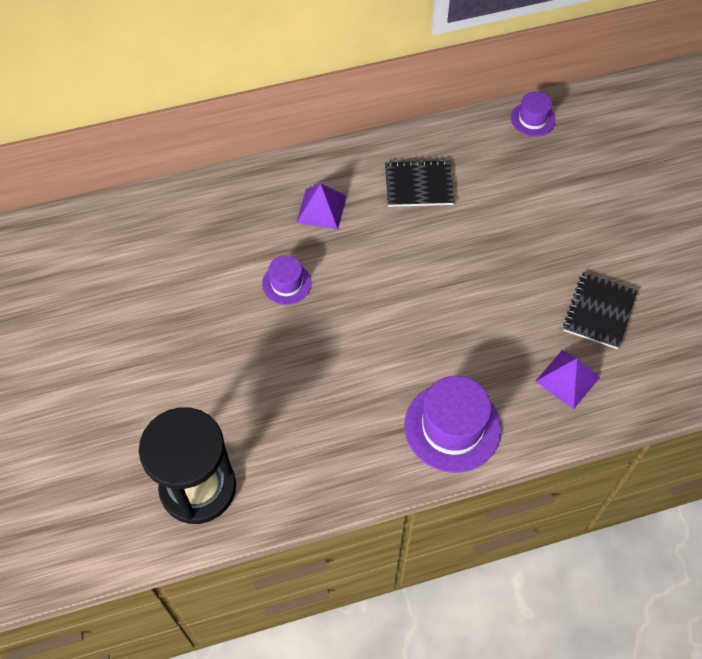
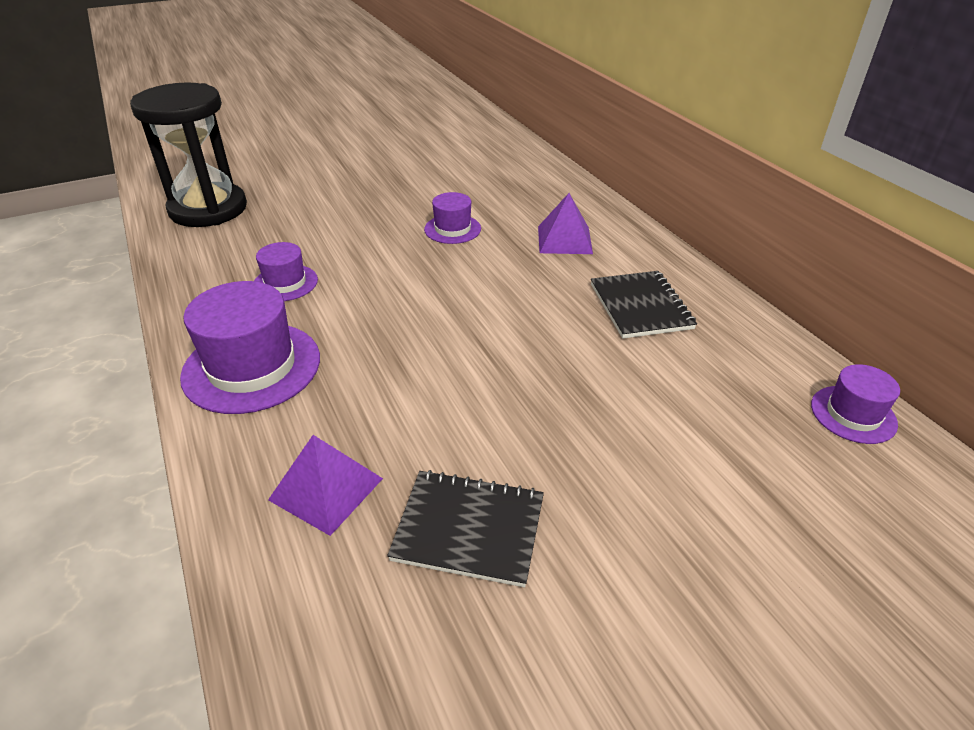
camera: 80 degrees right, 20 degrees down
(347, 410) = (285, 283): none -> purple hat

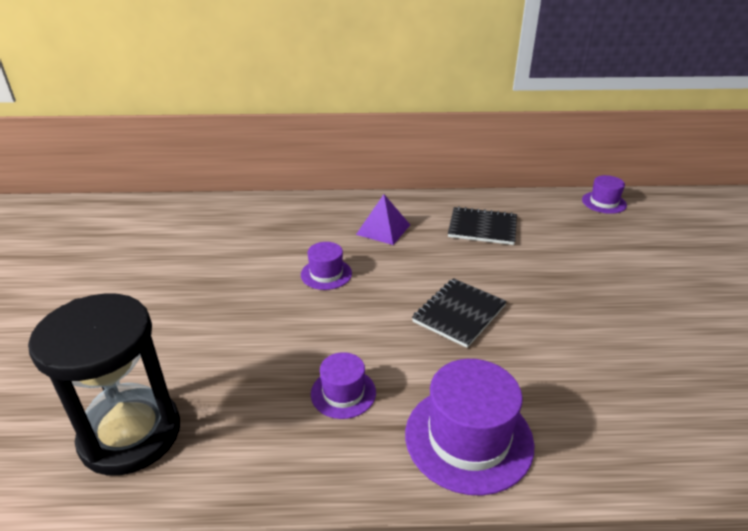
camera: 65 degrees left, 5 degrees down
(326, 489) = (631, 416): purple pyramid -> none
(469, 529) = (674, 357): black notebook -> black notebook (459, 314)

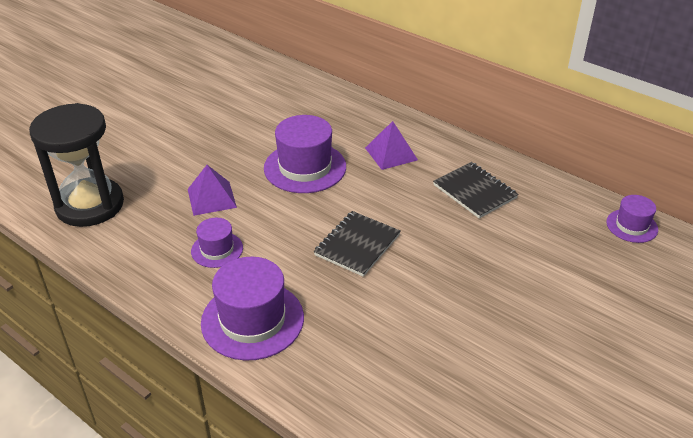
camera: 40 degrees right, 5 degrees up
(271, 347) = (212, 198): none -> purple pyramid
(326, 274) = (305, 167): purple hat -> purple hat, size x1.81
(459, 314) = (357, 245): black notebook -> black notebook turned 45 degrees counterclockwise

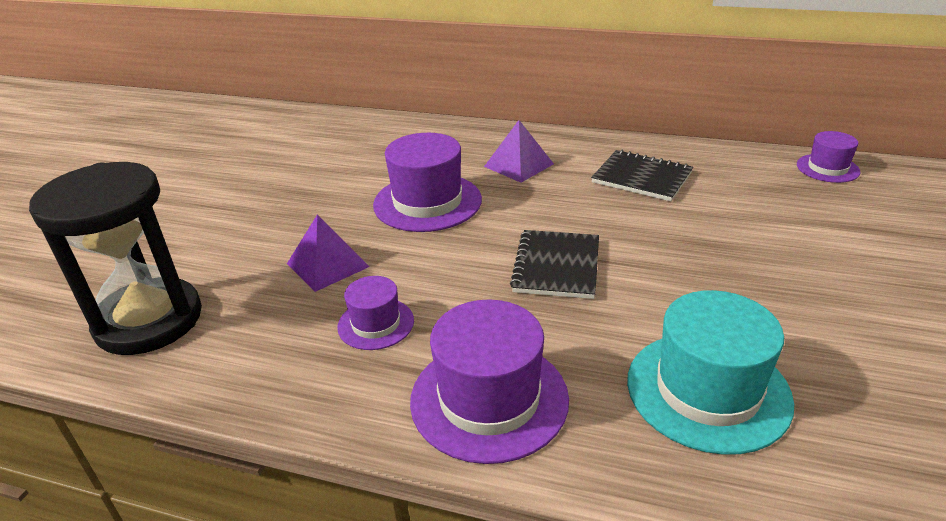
camera: 20 degrees left, 5 degrees down
(387, 360) = (708, 390): none -> turquoise hat

